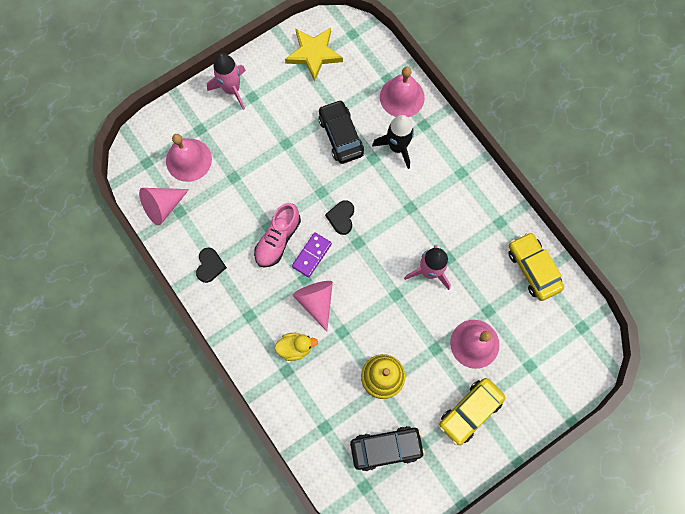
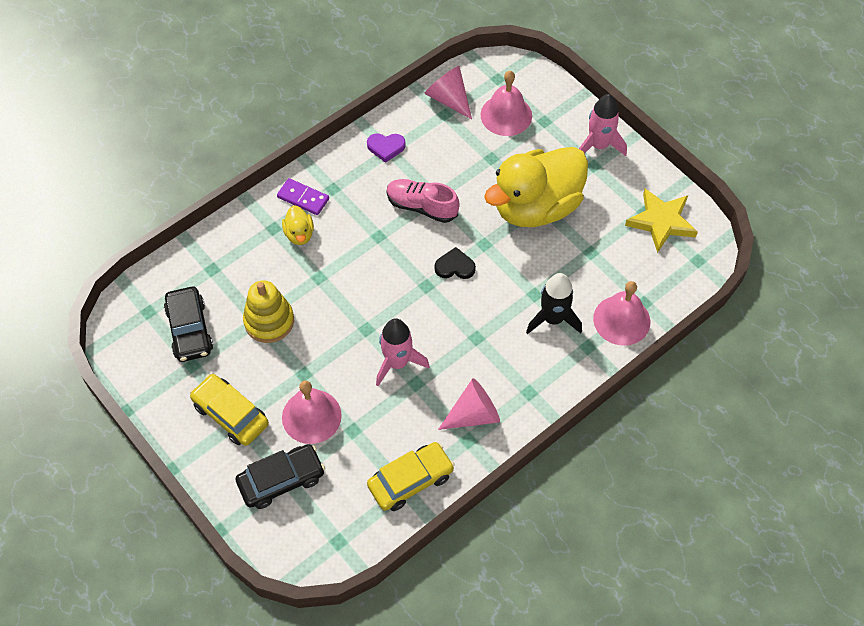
camera: 85 degrees right, 15 degrees down
(210, 266) = (386, 147): black heart -> purple heart
(288, 147) = (536, 207): none -> yellow duck
(311, 255) = (406, 240): purple domino -> purple domino (303, 198)
(316, 301) = (353, 249): pink cone -> pink cone (474, 414)
(341, 136) = (558, 258): black car -> black car (281, 480)

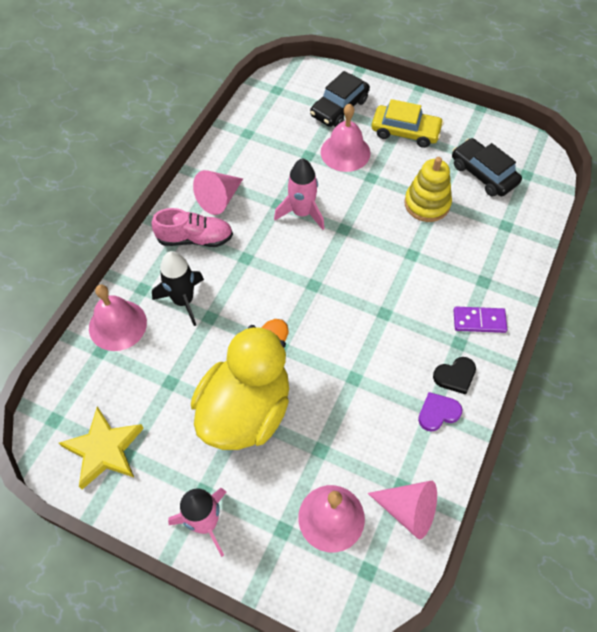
camera: 155 degrees right, 0 degrees up
(299, 234) = (456, 285): yellow duck -> none
(410, 480) = (246, 140): yellow car -> none
(422, 206) = (361, 360): pink shoe -> pink shoe (195, 238)
(455, 266) = (297, 313): black heart -> black heart (455, 376)

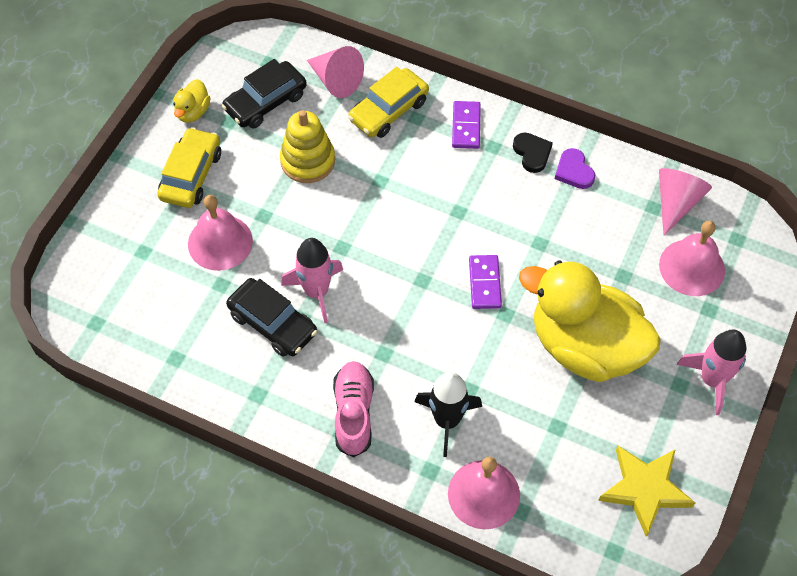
camera: 90 degrees left, 0 degrees up
(219, 199) = (290, 388): pink cone -> pink cone (336, 80)
(311, 331) = (484, 283): none -> purple domino
(339, 108) = (140, 247): black car -> black car (273, 323)
(466, 129) = (193, 112): none -> yellow duck
(488, 260) = (388, 110): none -> yellow car

